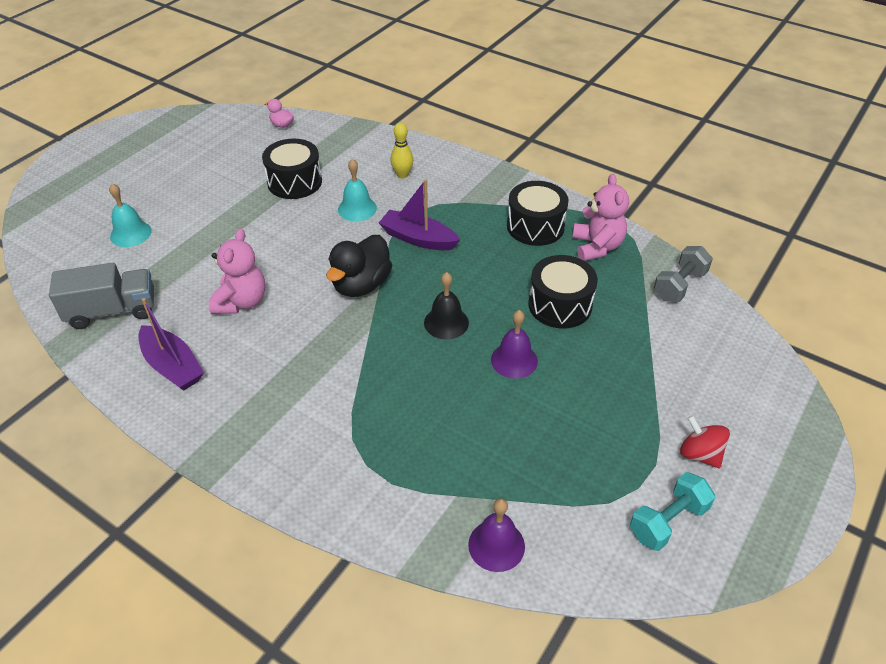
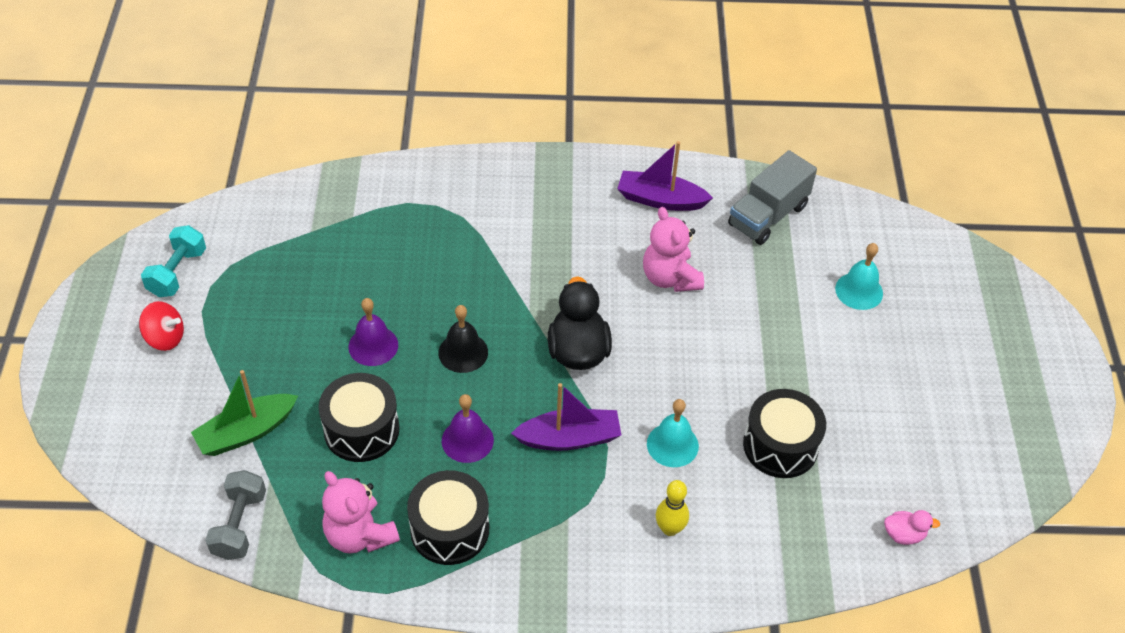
camera: 145 degrees right, 5 degrees up
(496, 545) = (302, 200): purple bell -> purple bell (467, 440)
(651, 341) = (246, 432): none -> green boat

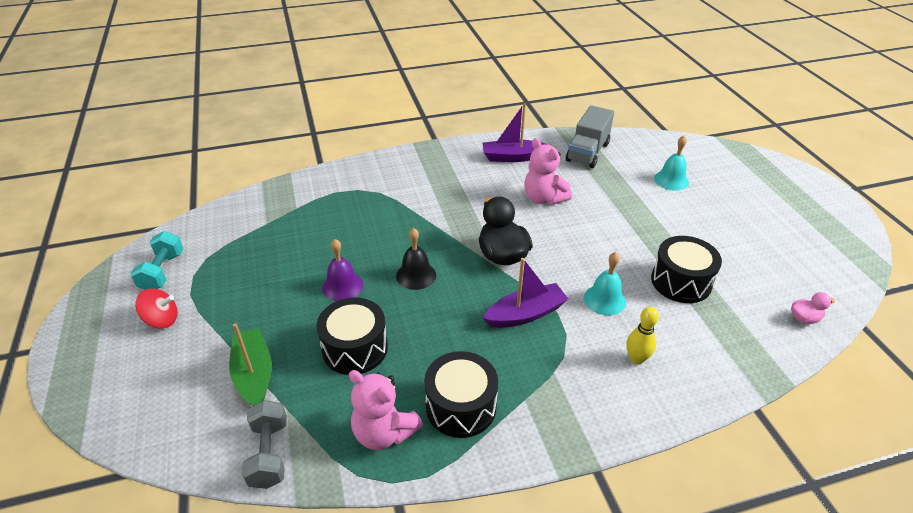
camera: 15 degrees left, 10 degrees down
(246, 432) = (254, 374): green boat -> green boat turned 120 degrees clockwise
(467, 440) = (446, 335): purple bell -> none

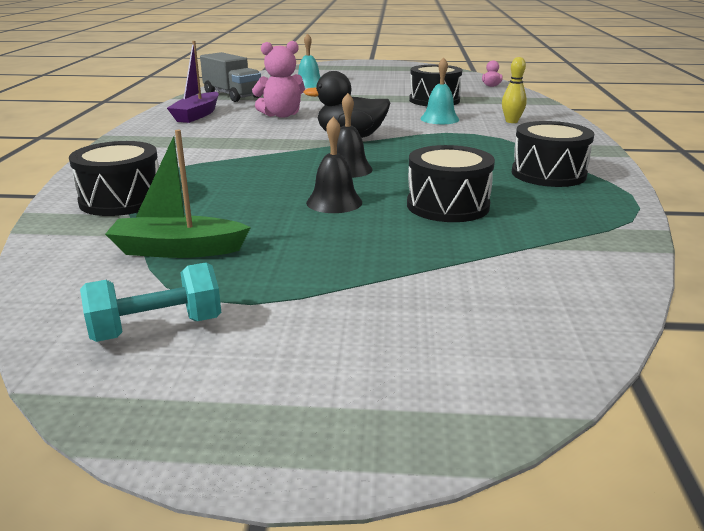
camera: 70 degrees left, 15 degrees down
(162, 272) = (157, 328): turquoise dumbbell -> turquoise dumbbell turned 45 degrees counterclockwise
(162, 320) = (297, 331): red spinning top -> none
(254, 374) = (465, 262): green boat -> green boat (178, 250)
(269, 454) = (602, 261): grey dumbbell -> none
(317, 197) = (121, 200): none -> black drum
(342, 286) = (334, 202): purple bell -> black bell
(384, 432) = (576, 205): pink teddy bear -> none
(525, 314) = (440, 141): purple boat -> none

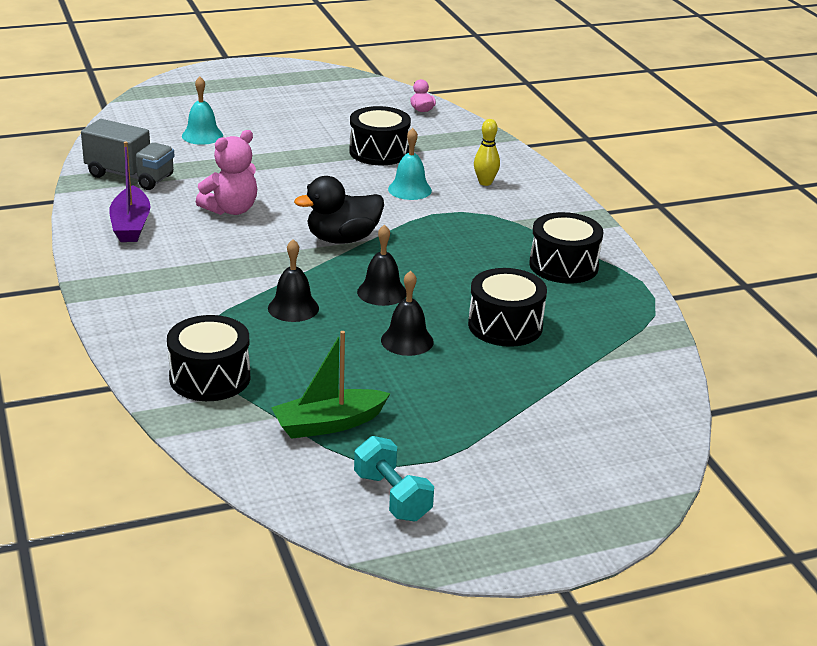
camera: 25 degrees left, 5 degrees up
(157, 328) = (392, 496): turquoise dumbbell -> turquoise dumbbell turned 75 degrees counterclockwise
(256, 169) = (293, 308): none -> black bell

